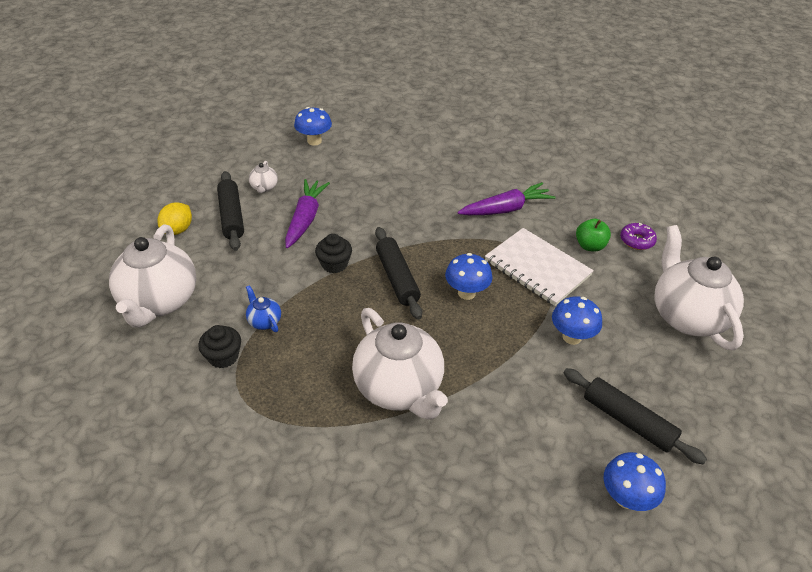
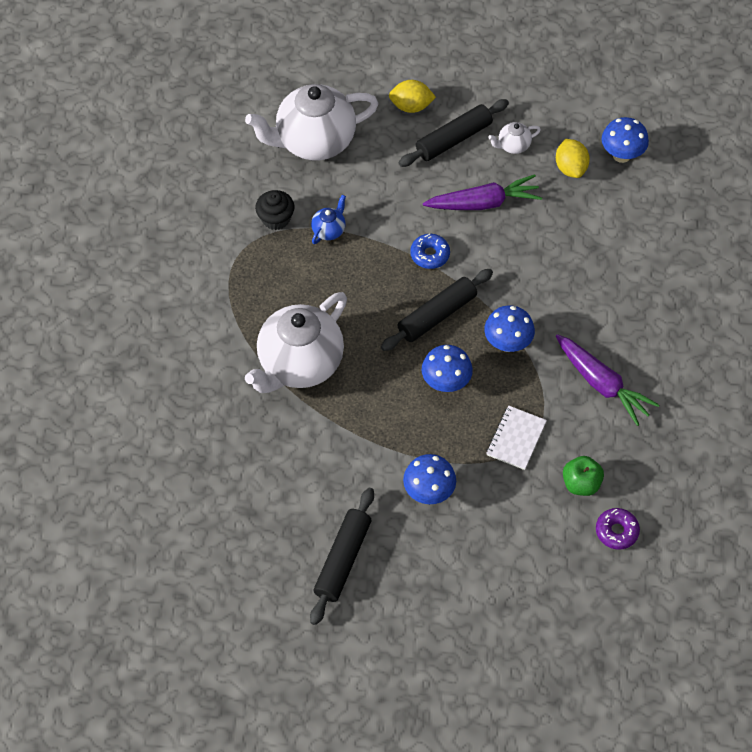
camera: 70 degrees right, 15 degrees up
(307, 166) = (570, 168): none -> yellow lemon
(334, 264) = (430, 255): black cupcake -> blue donut
(537, 268) = (516, 438): white notebook -> white notebook, size x0.58
(626, 498) = (258, 570): blue mushroom -> blue mushroom (507, 343)
(687, 316) = (511, 598): white teapot -> none

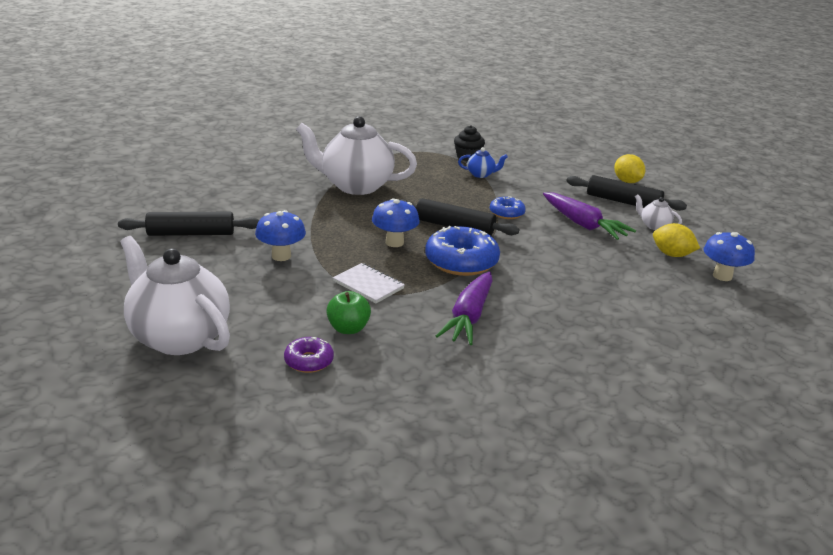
camera: 60 degrees right, 30 degrees down
(314, 141) = (547, 156): white teapot -> white teapot (179, 337)
(507, 343) = (461, 261): blue mushroom -> blue donut
(516, 438) = (368, 285): white notebook -> white notebook turned 45 degrees clockwise
(570, 168) = (672, 254): yellow lemon -> yellow lemon turned 75 degrees clockwise

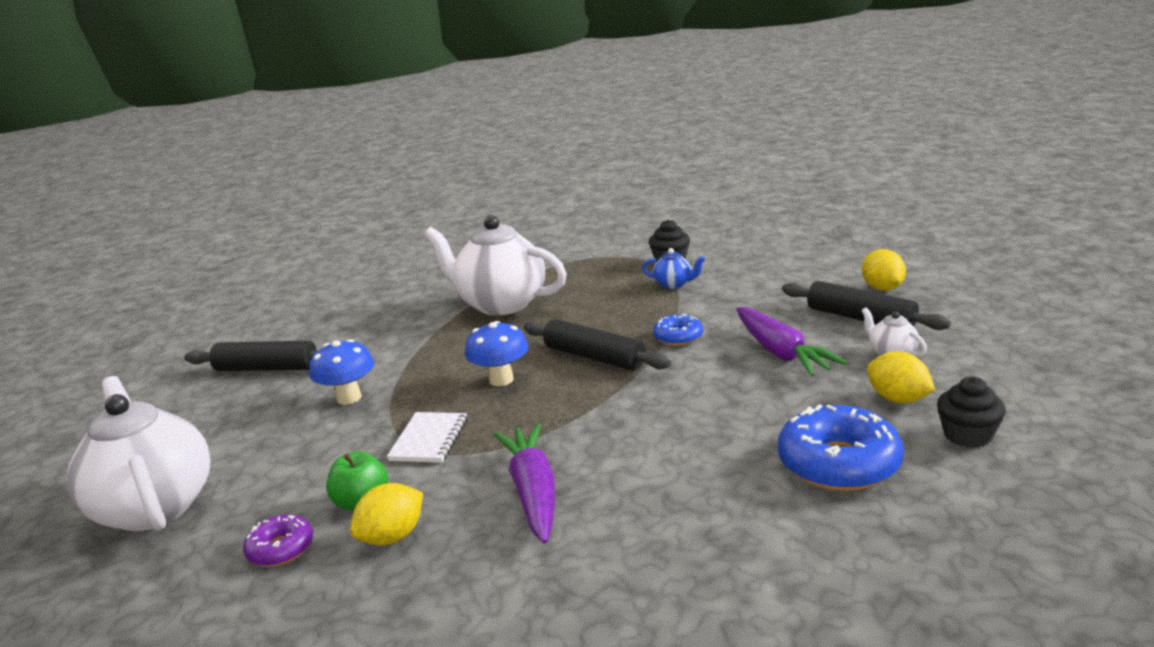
camera: 20 degrees right, 5 degrees down
(368, 285) = (429, 439): white notebook -> white notebook turned 45 degrees clockwise
(387, 349) = (392, 537): none -> yellow lemon
(461, 261) = (573, 407): blue donut -> blue donut (838, 463)
(468, 317) = (533, 492): purple carrot -> purple carrot turned 135 degrees clockwise
(722, 276) = (968, 435): blue mushroom -> black cupcake

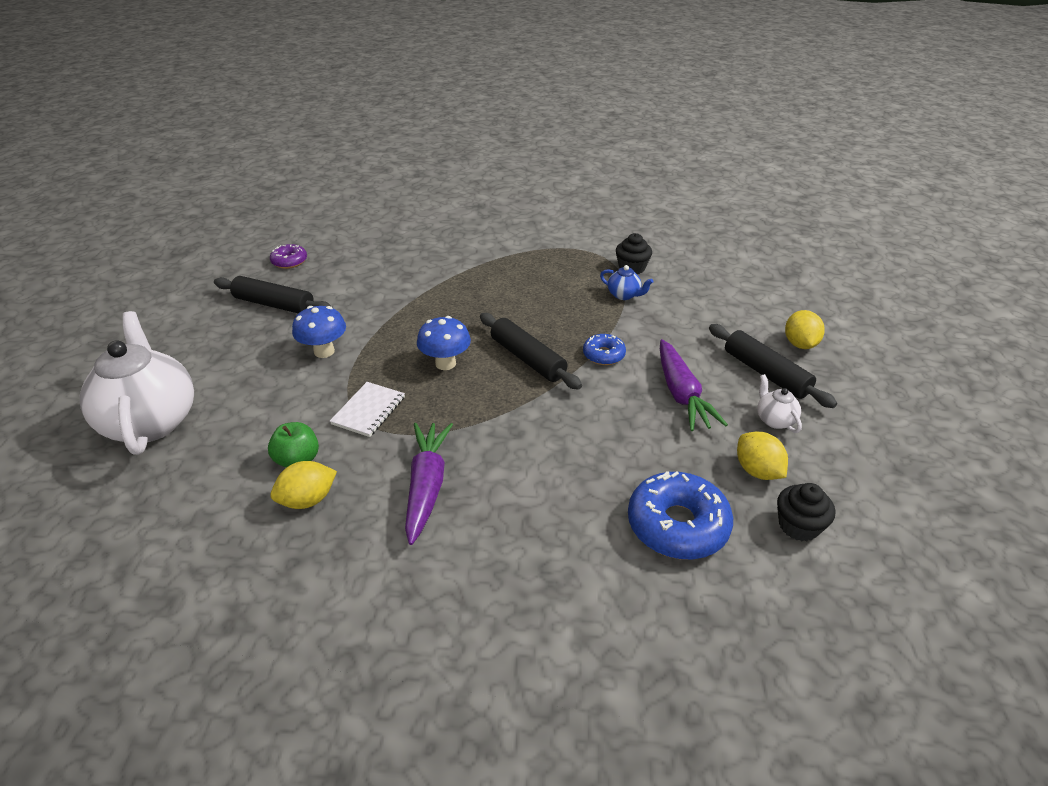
camera: 10 degrees right, 15 degrees up
(281, 549) = (225, 488): purple donut -> purple donut (289, 261)
(501, 304) = (475, 281): white teapot -> none

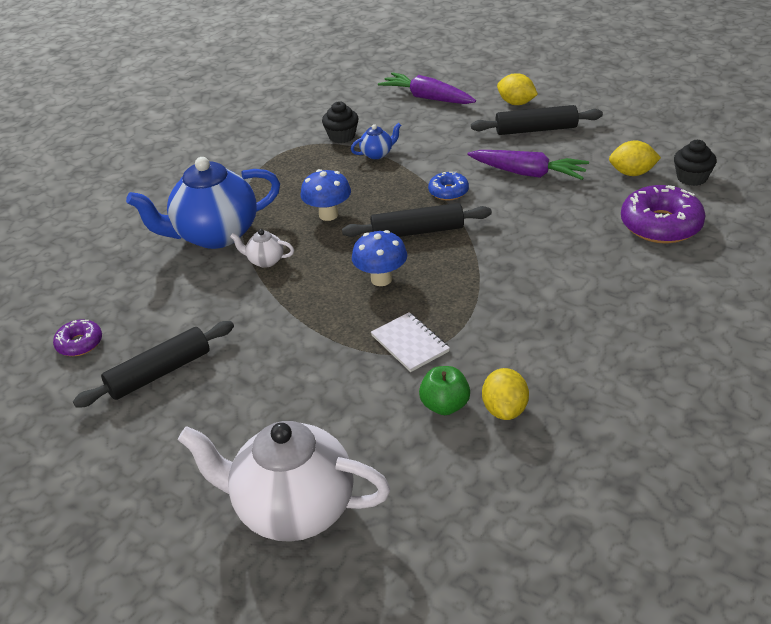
camera: 55 degrees left, 0 degrees up
(324, 351) = (287, 353): blue mushroom -> blue mushroom (328, 215)
(427, 485) = (537, 333): purple carrot -> purple carrot (427, 98)
(445, 263) = (215, 235): none -> blue teapot
(677, 525) = (660, 225): blue donut -> purple donut
(774, 420) = (587, 146): white teapot -> white teapot (265, 261)

